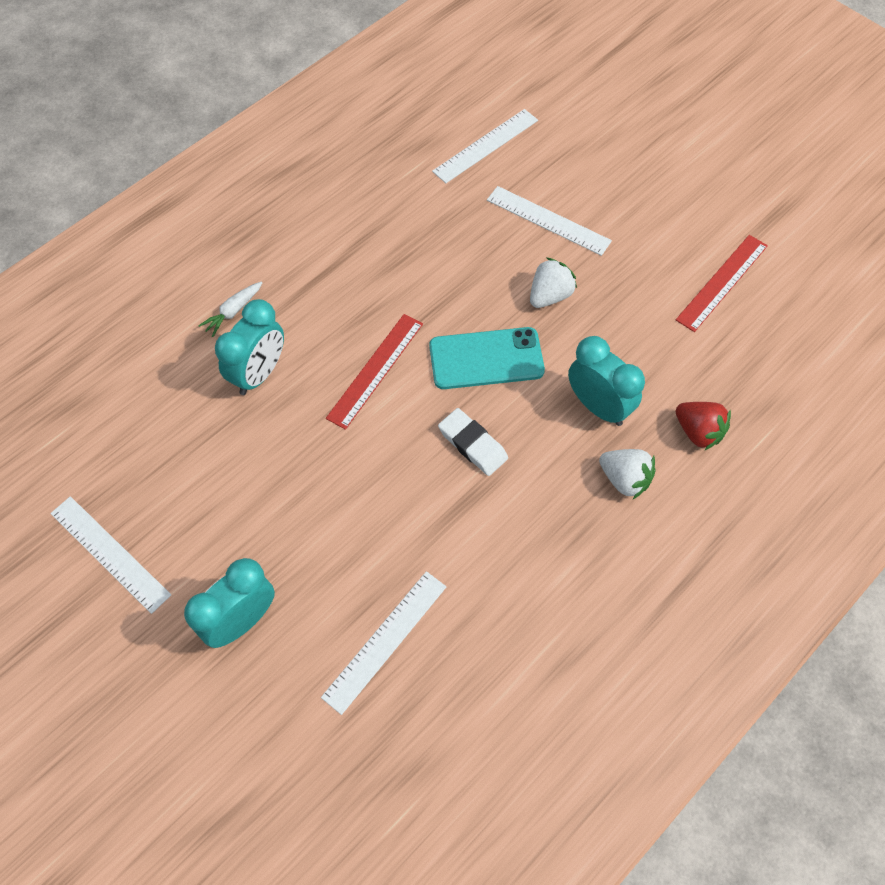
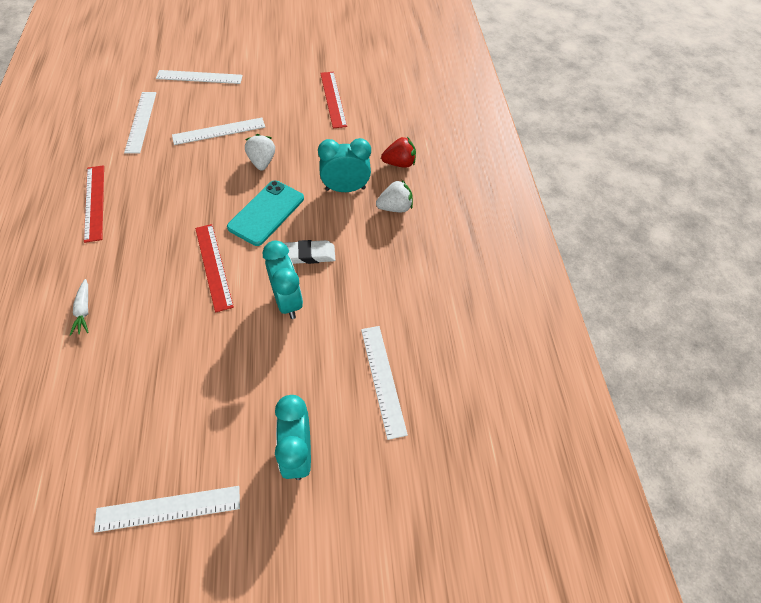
camera: 55 degrees left, 5 degrees down
(259, 373) = (144, 326): turquoise clock -> turquoise clock (287, 301)
(351, 206) = (94, 202): none -> red ruler
(603, 134) = (199, 77): none -> white ruler

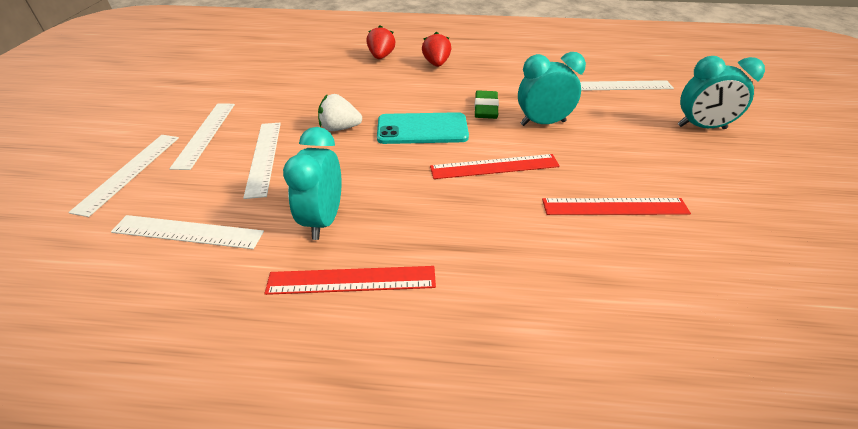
camera: 75 degrees left, 15 degrees down
(84, 311) = (563, 279): white carrot -> none
(168, 509) = (792, 199): white ruler -> white ruler (205, 134)
(266, 213) = (422, 129): turquoise phone -> turquoise phone turned 45 degrees counterclockwise
(309, 254) = (486, 108): white eraser -> green eraser
(333, 99) = (263, 80): red ruler -> red ruler (614, 206)
(345, 189) = (403, 84): turquoise clock -> turquoise clock (323, 220)
(395, 207) = (436, 64): white strawberry -> red strawberry

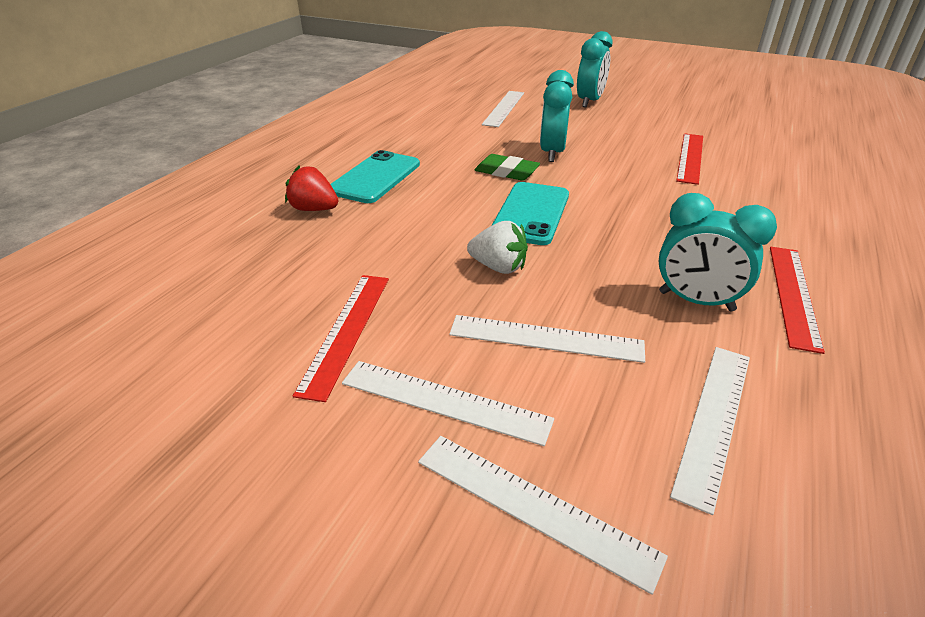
camera: 70 degrees left, 5 degrees down
(340, 128) = (498, 267): white strawberry -> white strawberry turned 90 degrees counterclockwise
(436, 64) = (375, 177): red strawberry -> turquoise phone
(494, 166) = (619, 190): red ruler -> red ruler (346, 331)

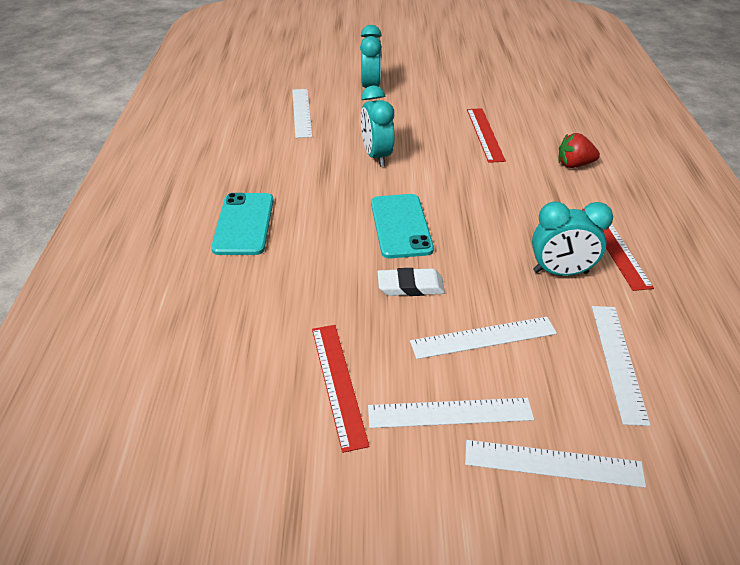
camera: 25 degrees left, 5 degrees up
(314, 209) = (216, 275): red strawberry -> red strawberry (574, 165)
(498, 267) = (410, 286): white strawberry -> white eraser
(506, 172) = (353, 187): green eraser -> none

